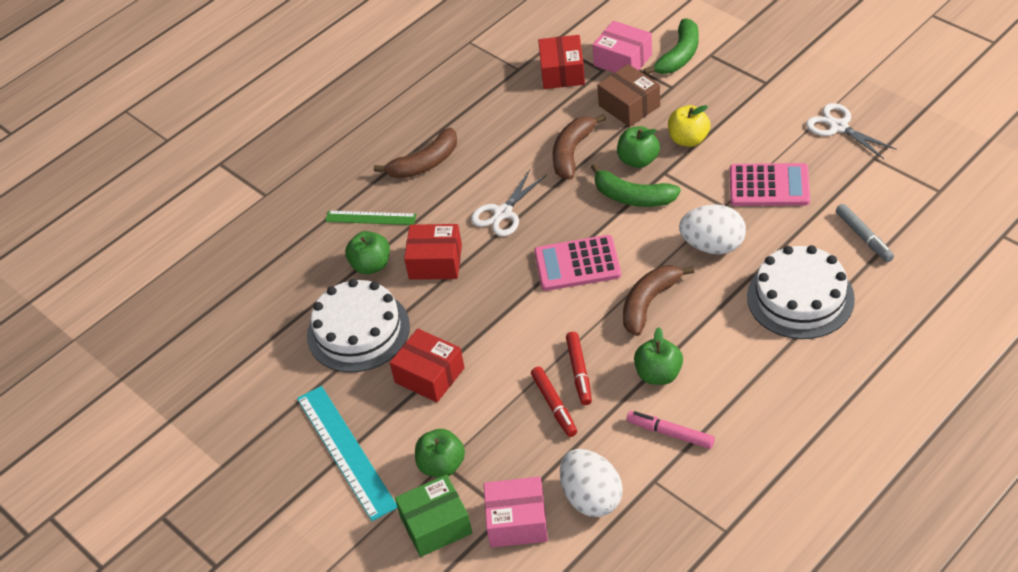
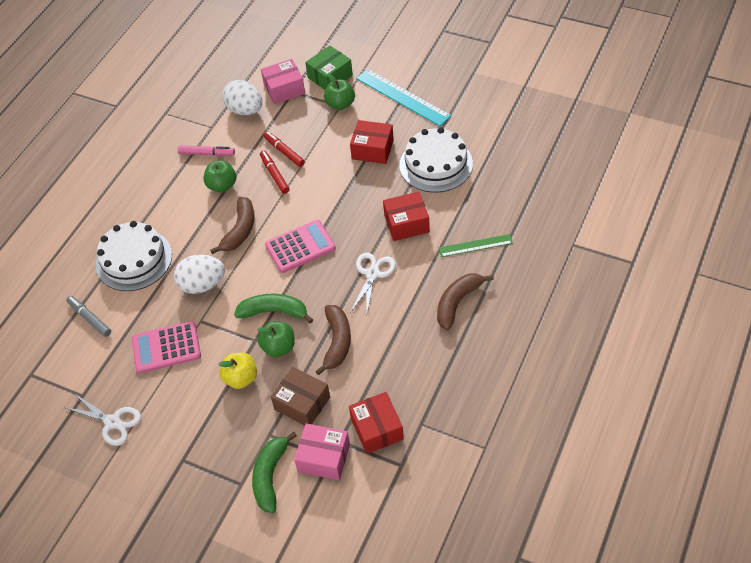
camera: 160 degrees right, 5 degrees up
(371, 265) = (453, 210): green apple -> none

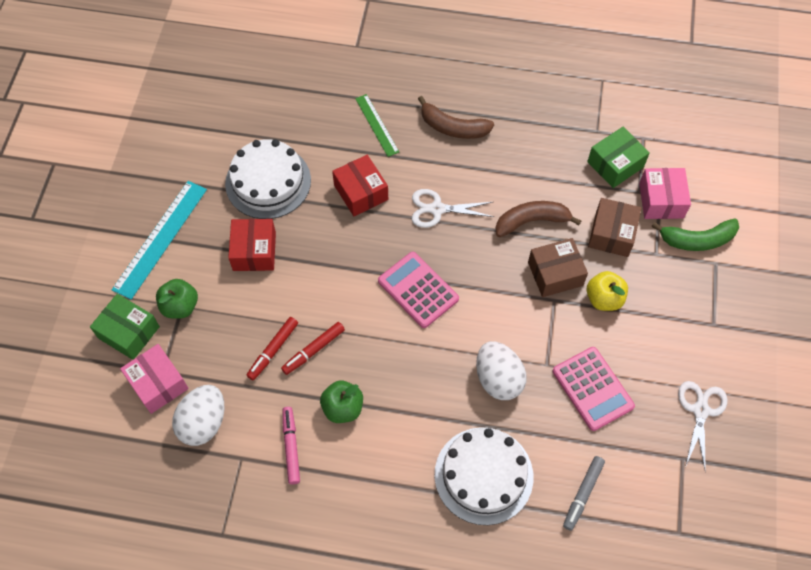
camera: 110 degrees left, 10 degrees up
(240, 230) = (409, 363): brown banana -> none
(274, 312) = (512, 291): green banana -> none
(279, 347) = (555, 274): green apple -> brown box
(377, 429) = (615, 164): red box -> green box

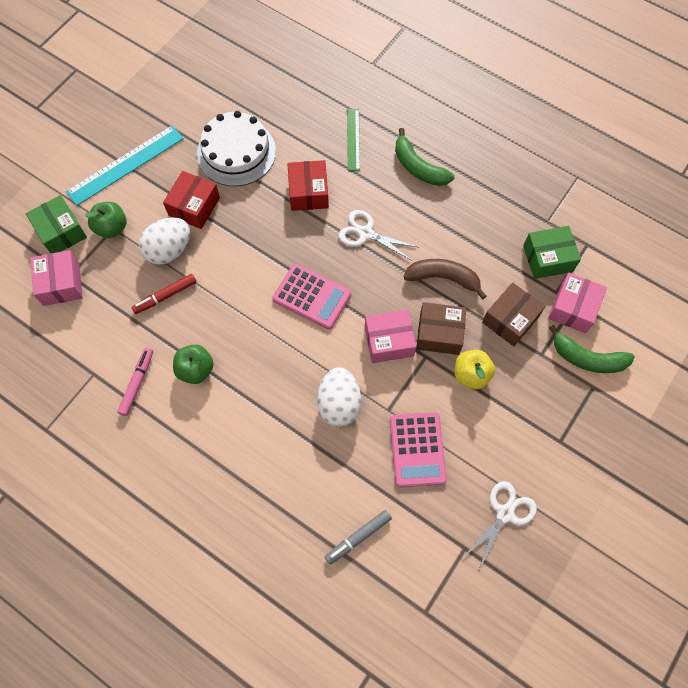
camera: 25 degrees right, 5 degrees up
(203, 422) = (79, 331): white egg -> white egg (169, 250)
(313, 350) = (198, 310): red marker -> none
(418, 290) = (312, 297): pink calculator -> pink calculator turned 135 degrees clockwise
(453, 127) = (418, 167): brown banana -> green banana
(483, 475) = (281, 481): white cake -> none
(513, 301) = (389, 341): none -> pink box

